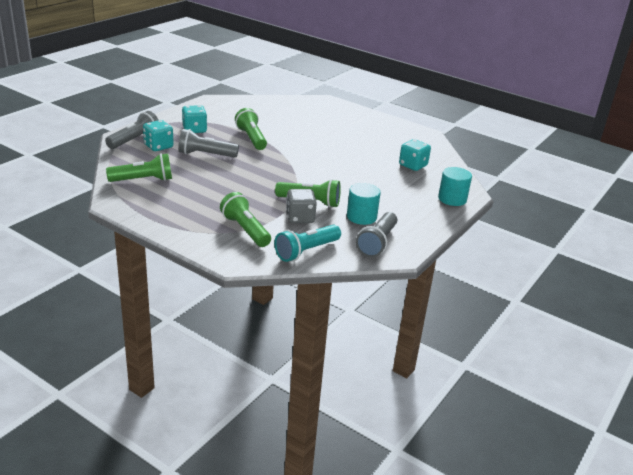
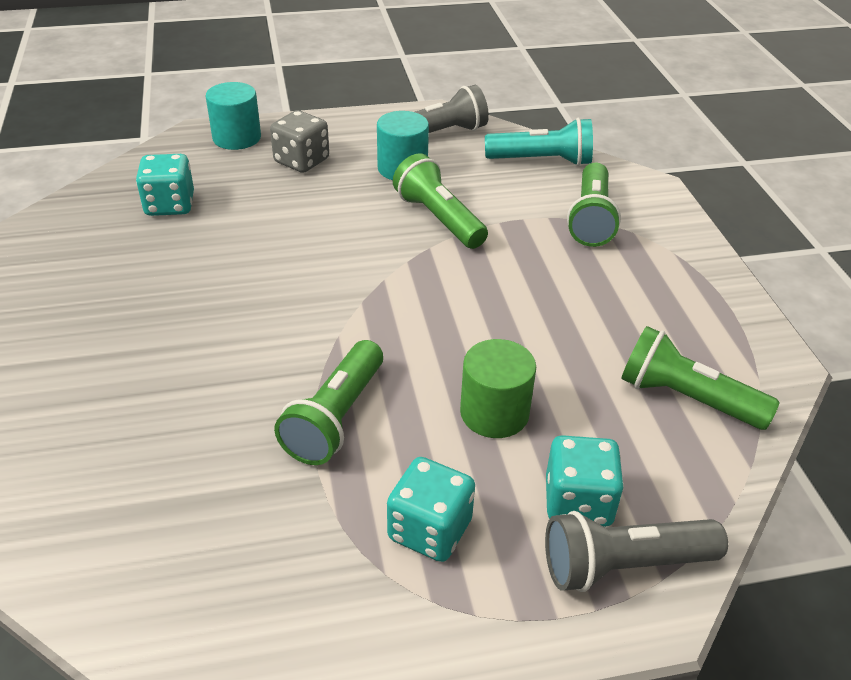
camera: 135 degrees left, 10 degrees up
(206, 155) = (494, 413): grey flashlight -> green cylinder
(300, 218) = (489, 203): grey dice -> grey dice (301, 161)

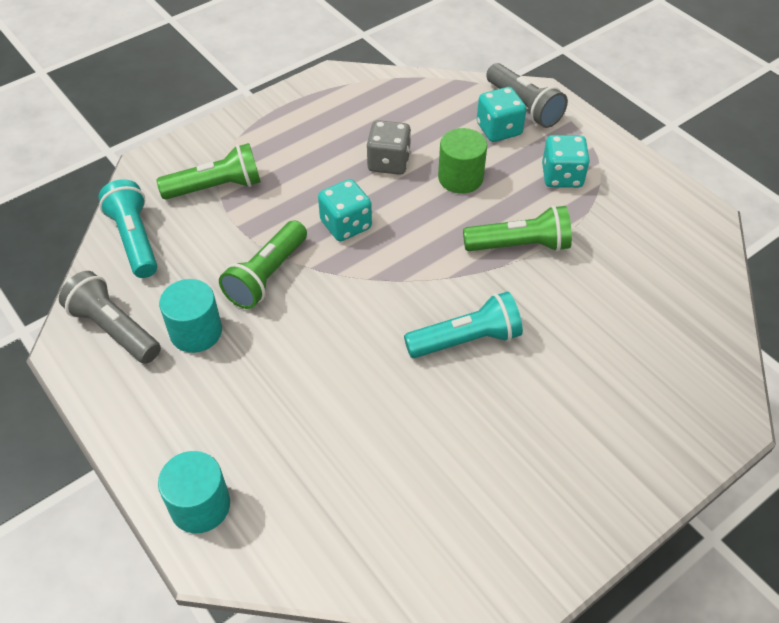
camera: 115 degrees left, 10 degrees up
(170, 205) = (358, 487): turquoise dice -> turquoise dice (346, 225)
(245, 316) = (466, 340): none -> turquoise flashlight
(301, 161) = (221, 418): grey dice -> grey dice (388, 162)
(686, 398) = (389, 106): green flashlight -> none

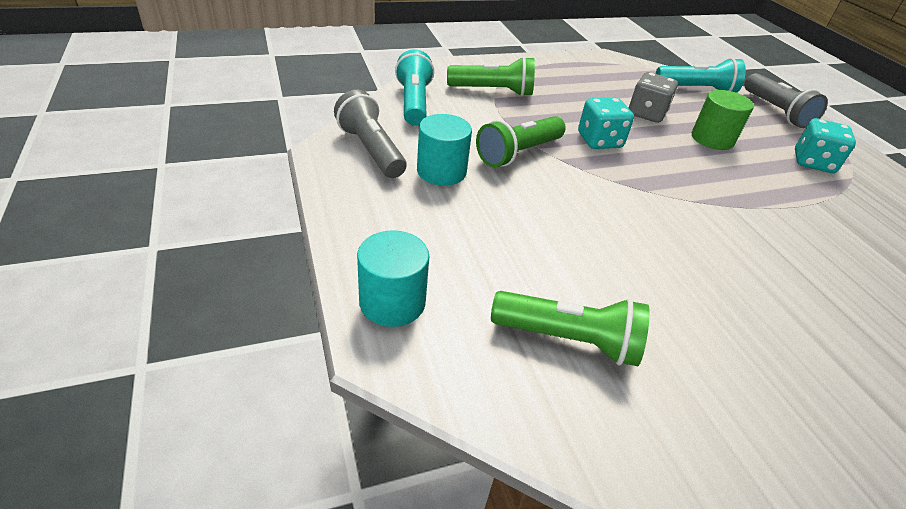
camera: 15 degrees right, 10 degrees down
(466, 340) = (706, 252): turquoise flashlight -> turquoise flashlight (696, 90)
(499, 129) = (751, 119): turquoise dice -> none
(519, 245) = (768, 197): green flashlight -> green flashlight (569, 339)

